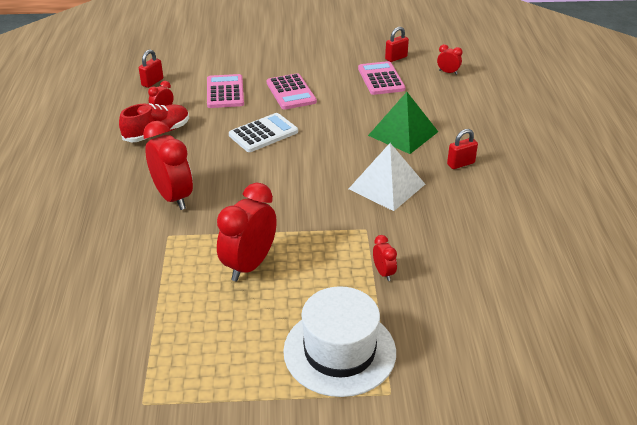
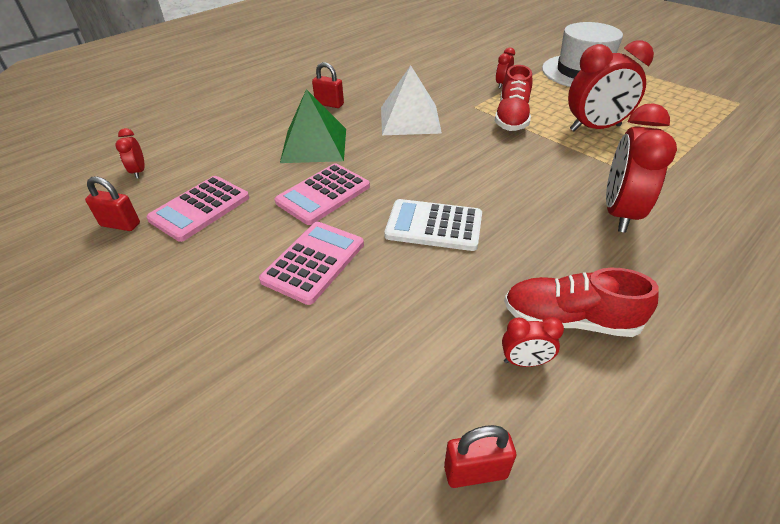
camera: 130 degrees left, 5 degrees up
(225, 92) = (387, 331): pink calculator -> pink calculator (323, 194)
(322, 235) = (512, 118): none -> red shoe

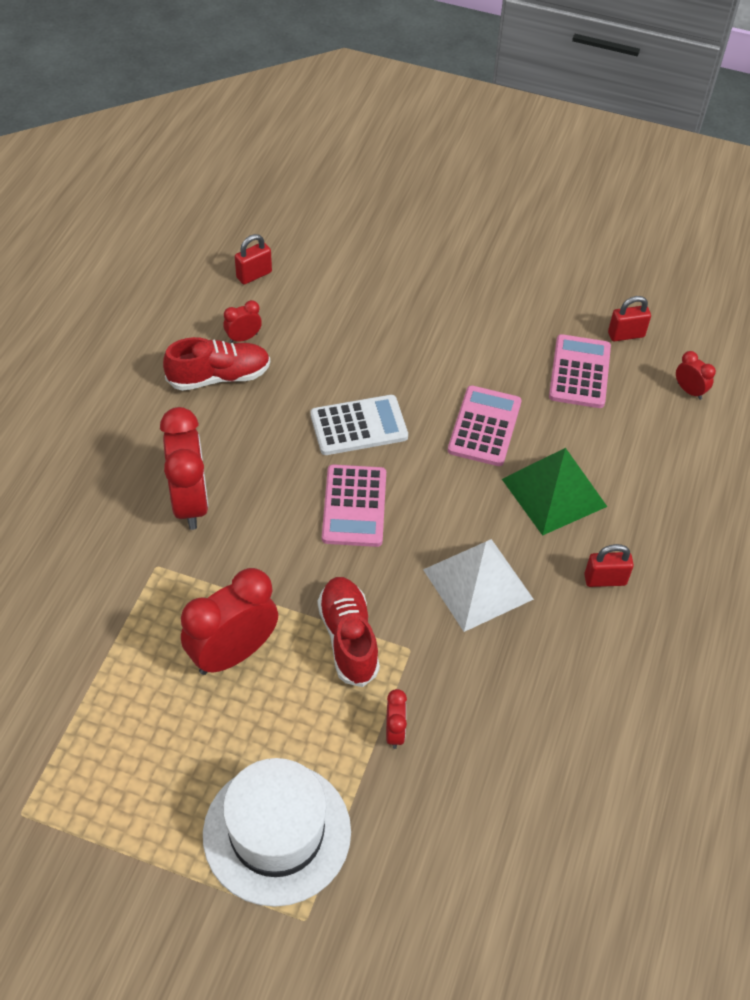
camera: 150 degrees right, 10 degrees up
(314, 262) = (435, 357): pink calculator -> pink calculator (354, 506)

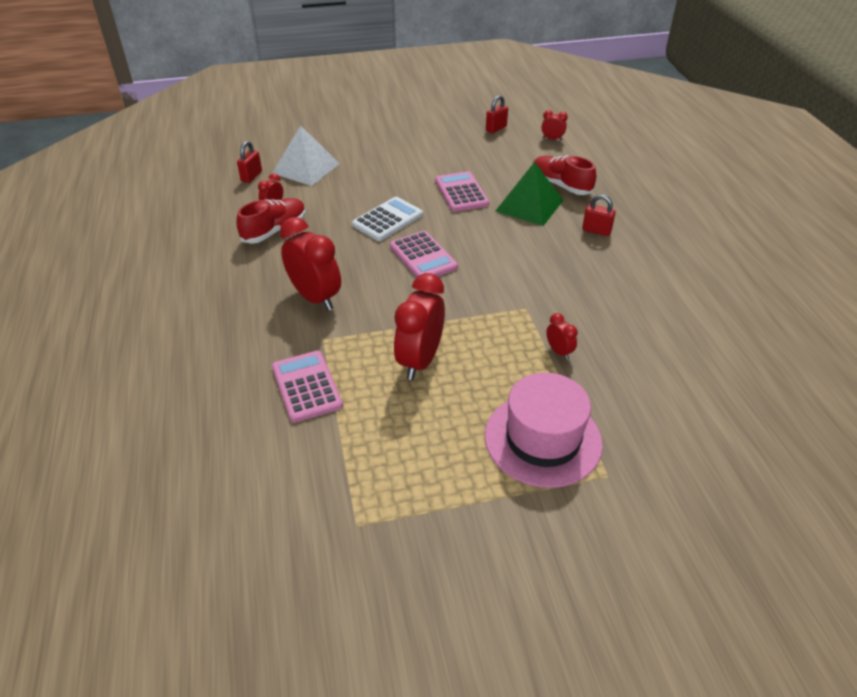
camera: 30 degrees left, 10 degrees down
(277, 833) = (543, 439): white hat -> pink hat
(348, 638) = (484, 320): red shoe -> red shoe (560, 185)
(478, 584) = (532, 261): white pyramid -> white pyramid (306, 168)
(579, 372) = (488, 151): pink calculator -> pink calculator (306, 386)
(605, 580) = (596, 231): red padlock -> red padlock turned 60 degrees clockwise

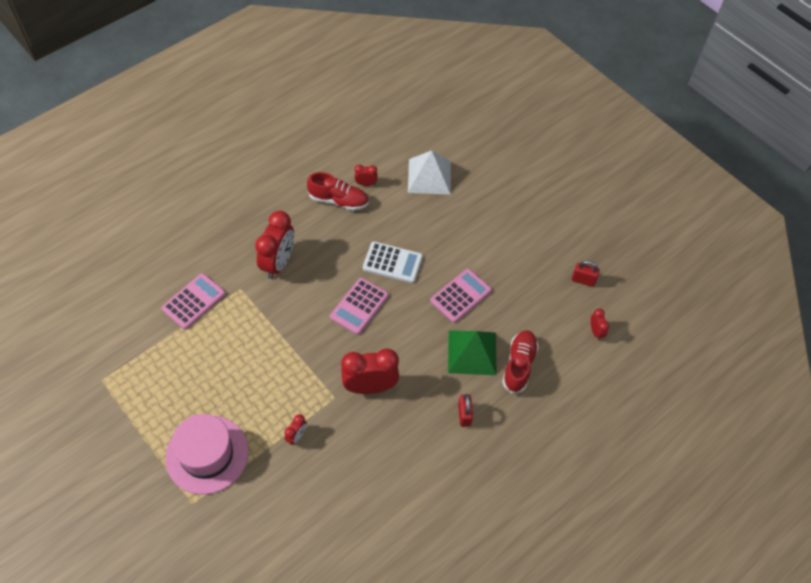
camera: 60 degrees right, 15 degrees up
(251, 176) = (396, 149): red padlock -> none
(420, 360) = (246, 353): red clock -> red clock (370, 386)

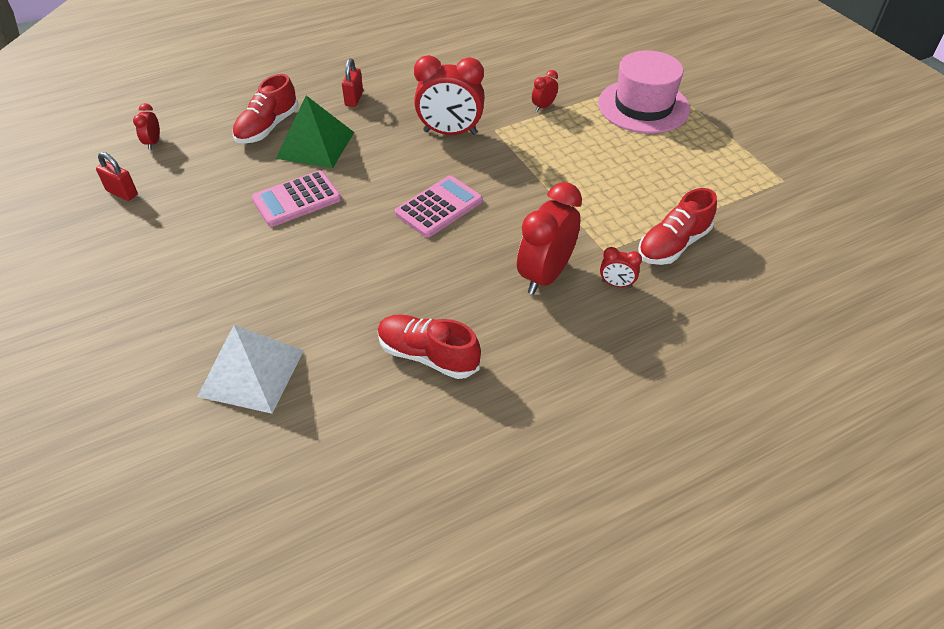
camera: 165 degrees left, 10 degrees down
(194, 301) = (673, 245): pink calculator -> red shoe
(366, 184) = (370, 377): red clock -> red clock (616, 284)
(392, 263) = (373, 251): white calculator -> none

